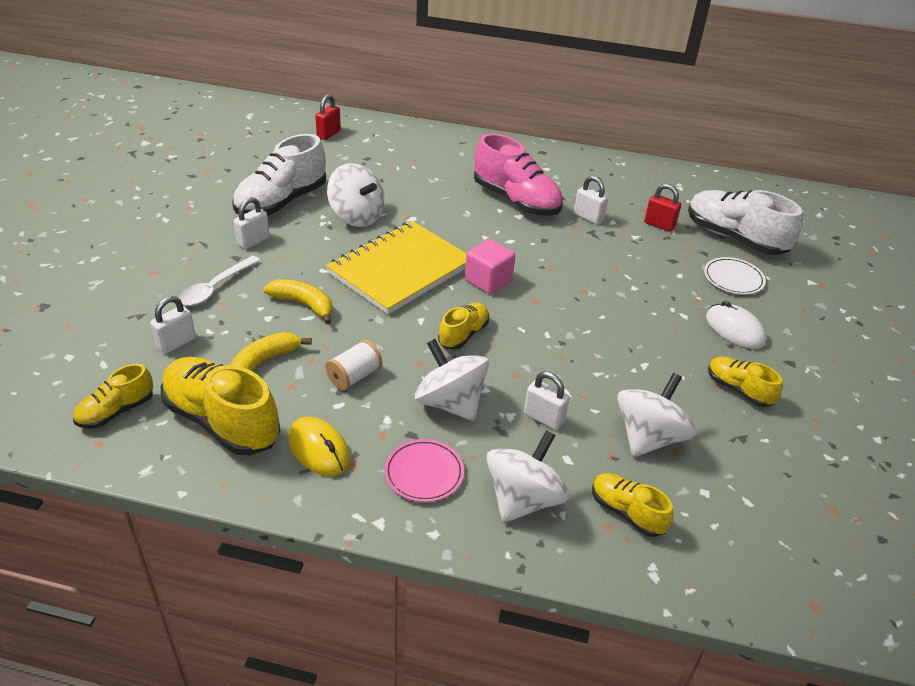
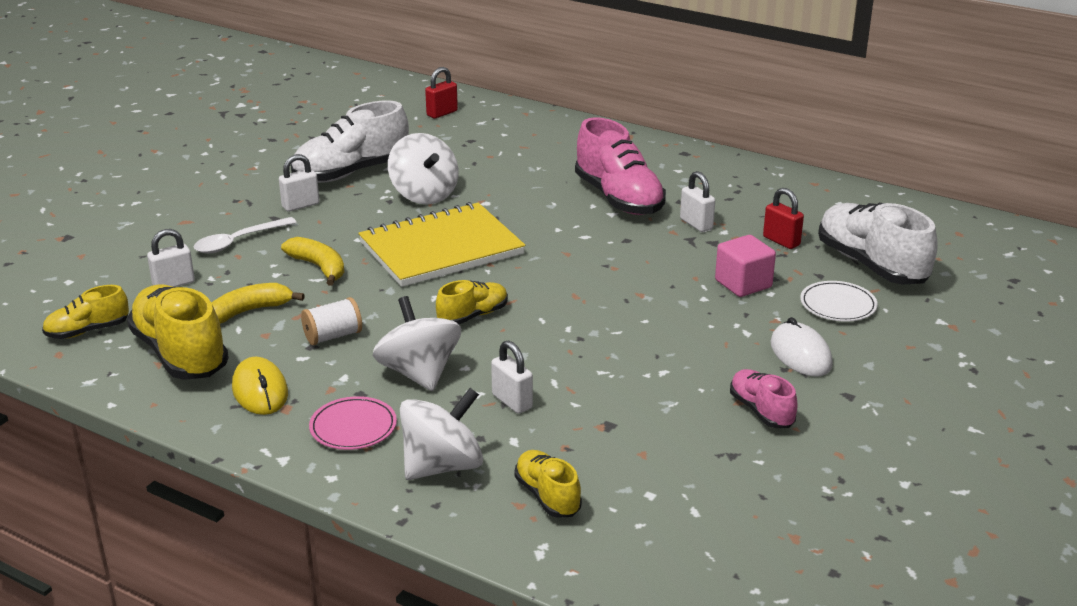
camera: 20 degrees right, 10 degrees down
(488, 281) = (533, 271): pink cube -> pink cube (743, 284)
(648, 437) = (620, 437): white spinning top -> none
(738, 390) = (761, 411): yellow shoe -> pink shoe

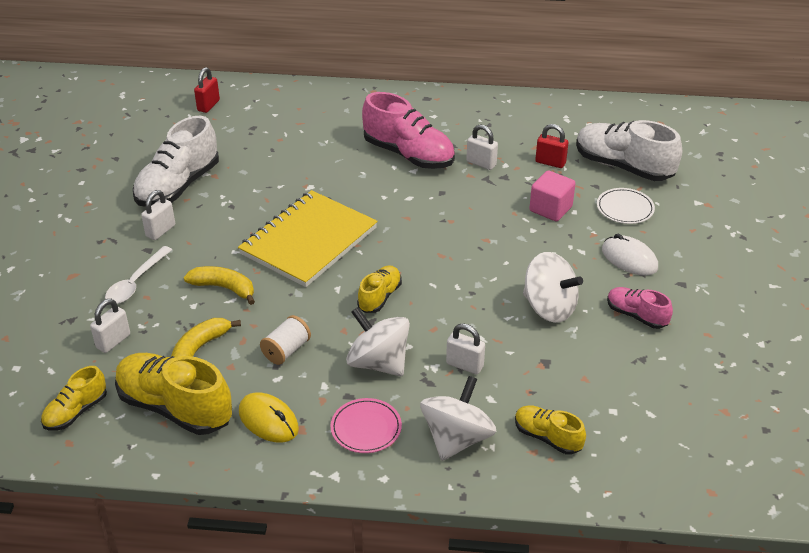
camera: 25 degrees left, 10 degrees up
(424, 194) = (255, 192): white spinning top -> white spinning top (549, 307)

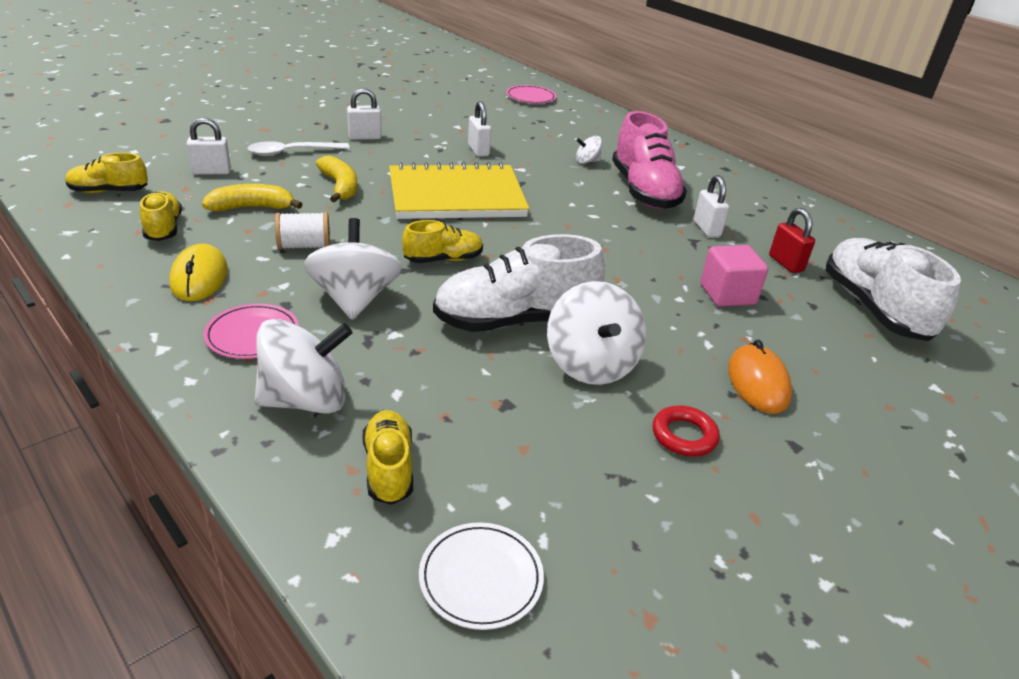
camera: 40 degrees right, 5 degrees down
(175, 407) = (163, 228): yellow shoe -> yellow shoe, size x0.54
(178, 186) = (425, 123): white shoe -> white shoe (515, 320)
(208, 105) = (530, 97): red padlock -> pink plate
(340, 150) = (587, 161): none -> white spinning top
(464, 365) = (423, 351): white padlock -> white padlock (478, 150)
(625, 208) = (821, 340): white plate -> white plate (481, 578)
(629, 259) = (757, 383): white mouse -> orange mouse
(636, 315) = (684, 436): pink shoe -> red ring

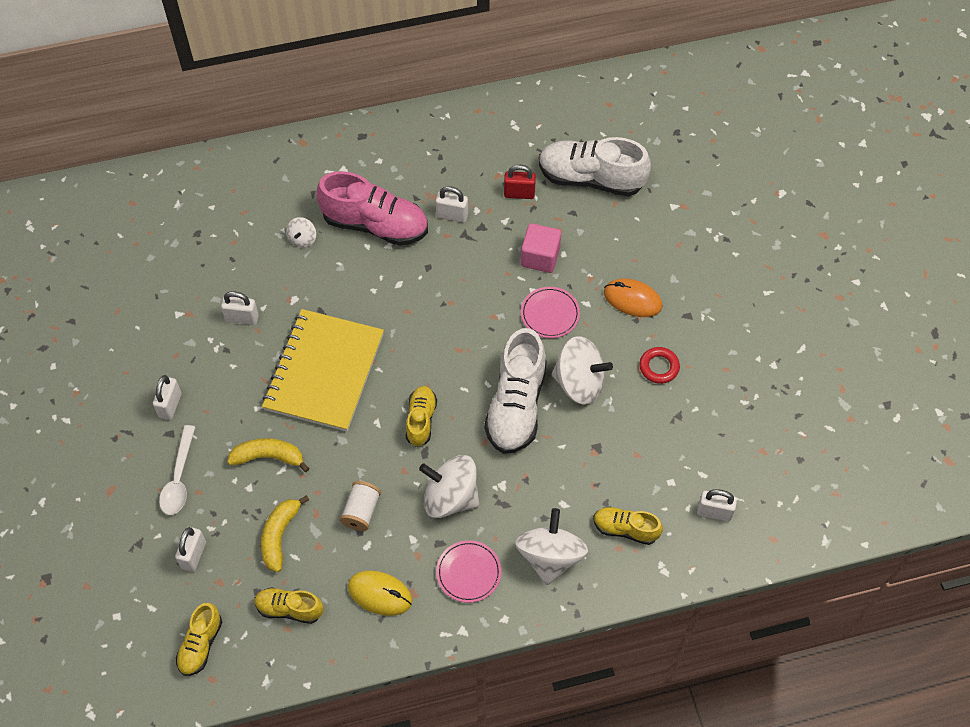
camera: 60 degrees left, 25 degrees up
(481, 578) = (714, 512): white plate -> white padlock
(530, 97) = (134, 215): pink plate -> pink plate (550, 314)

